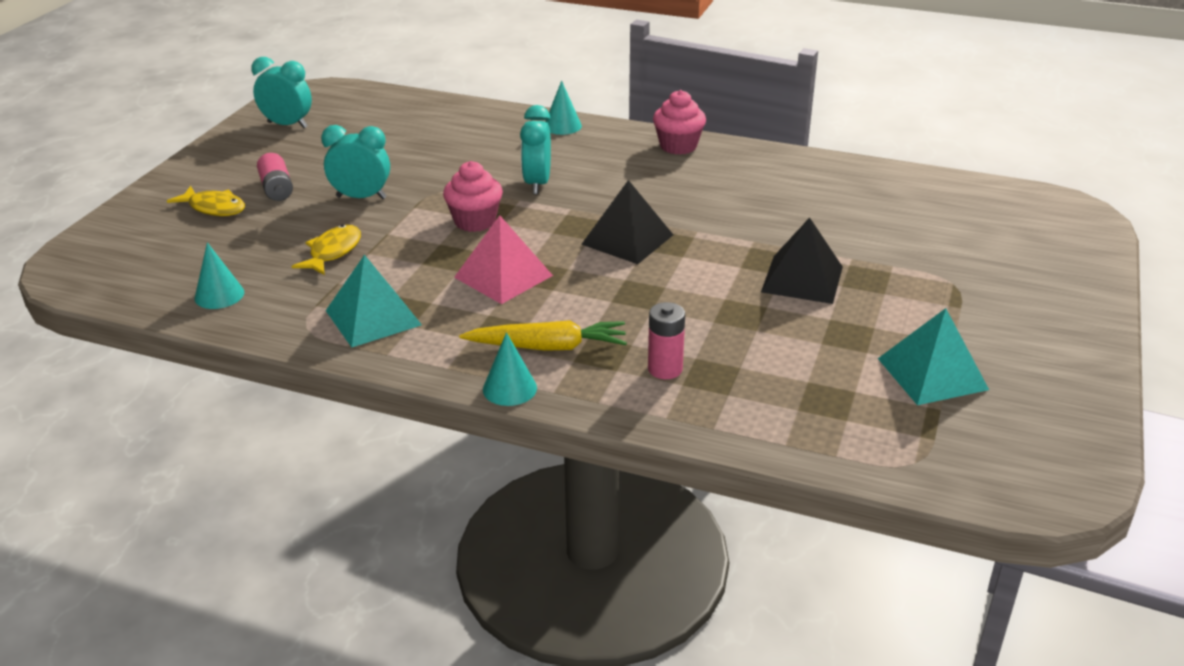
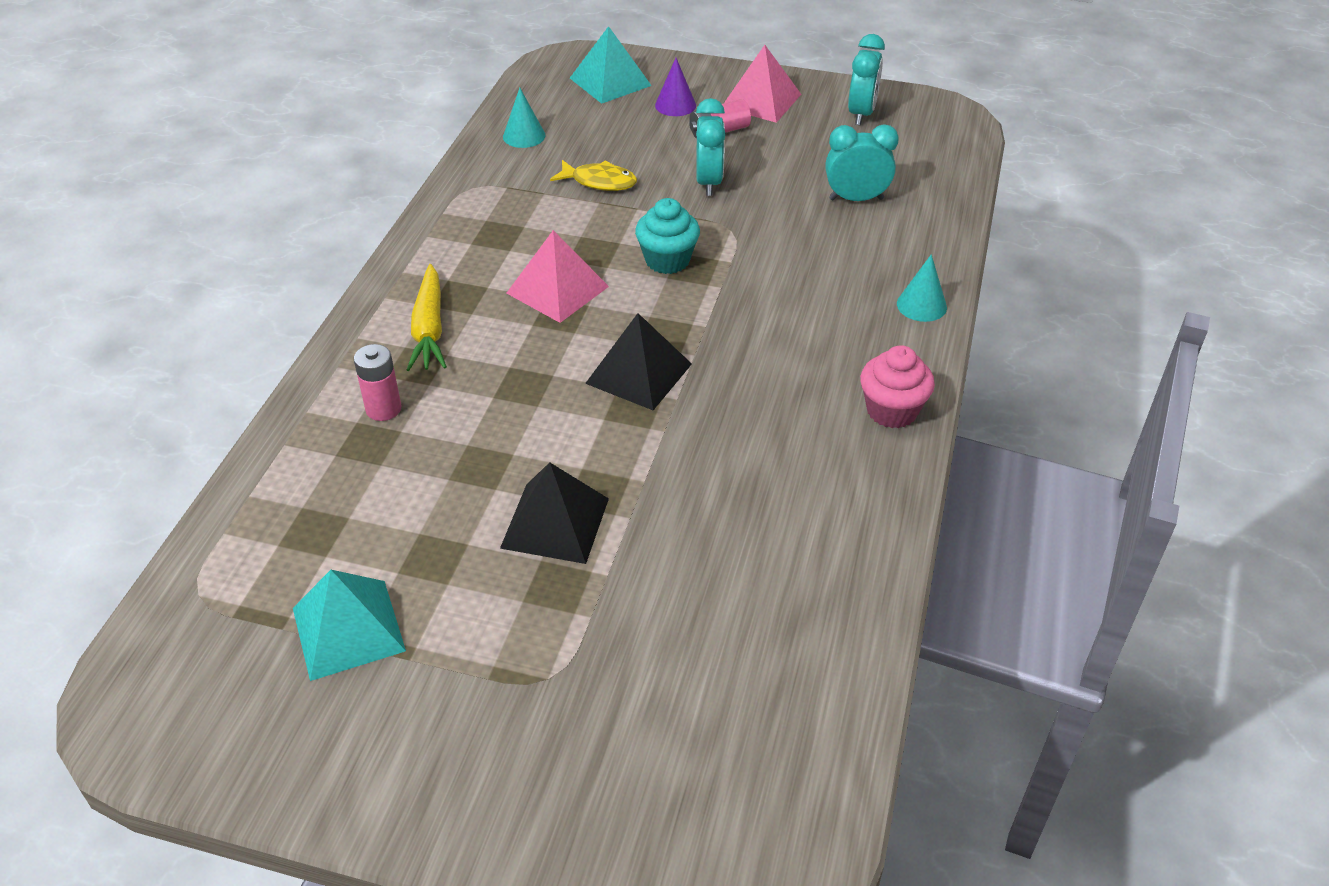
camera: 85 degrees right, 10 degrees up
(214, 208) = (675, 105): yellow fish -> purple cone
(235, 166) = (761, 100): none -> pink pyramid
(373, 317) = (485, 220): turquoise pyramid -> turquoise pyramid (610, 81)
(475, 221) = (667, 260): pink cupcake -> turquoise cupcake
(509, 388) = (366, 310): turquoise cone -> none
(537, 184) = (760, 296): turquoise clock -> turquoise clock (856, 199)

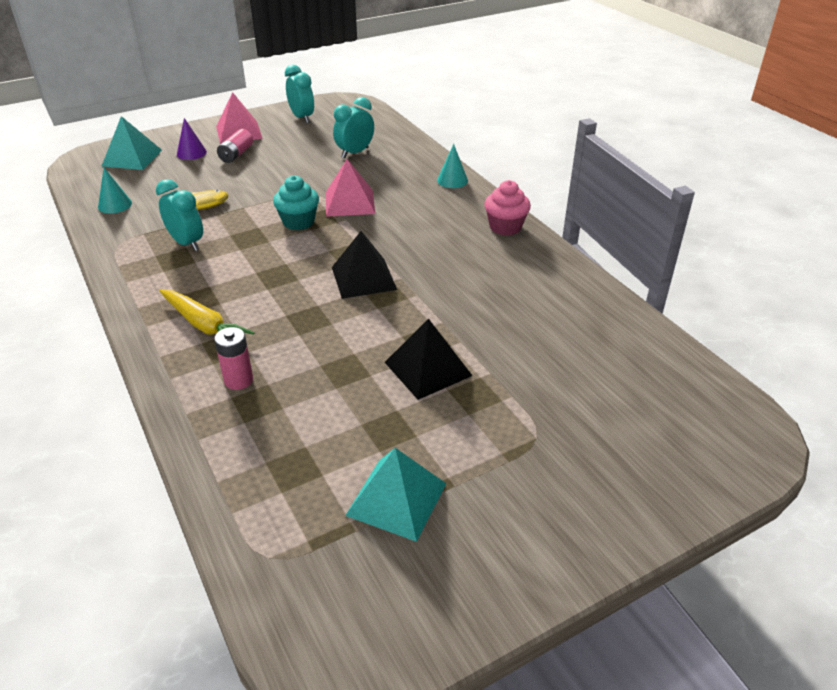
camera: 45 degrees left, 5 degrees down
(557, 289) = (256, 265): pink pyramid -> pink pyramid (350, 202)
(709, 182) = (266, 178): turquoise clock -> turquoise clock (187, 243)

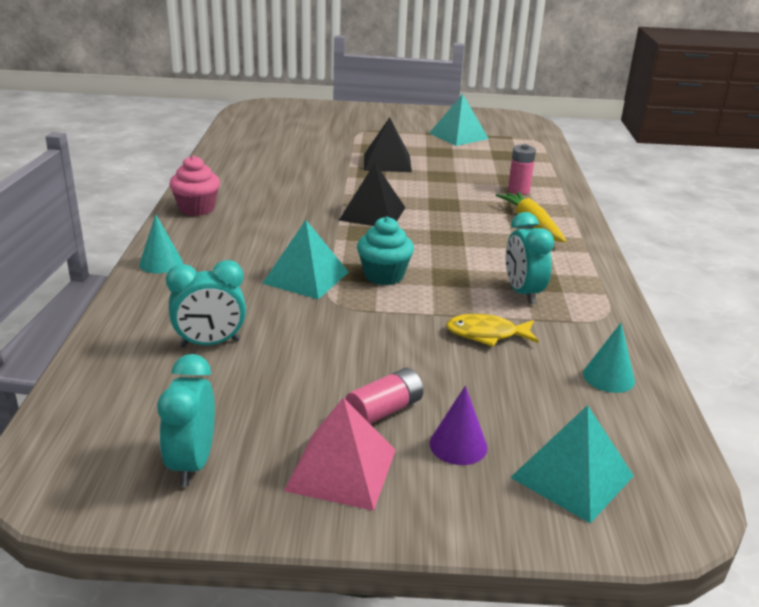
camera: 150 degrees left, 10 degrees down
(350, 202) = (306, 277): pink pyramid -> turquoise pyramid

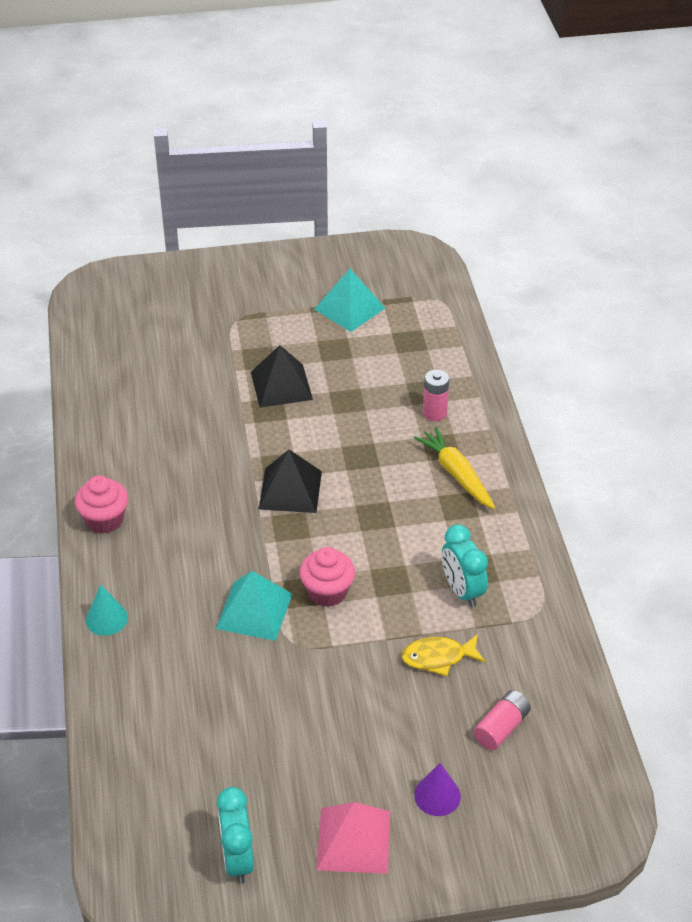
camera: 10 degrees left, 15 degrees up
(210, 343) = (199, 722): turquoise clock -> none
(384, 275) = (327, 592): turquoise cupcake -> pink cupcake
(384, 410) = (371, 770): pink battery -> pink battery (501, 727)
(572, 476) = (528, 809): turquoise pyramid -> none
(608, 377) = (548, 691): turquoise cone -> none

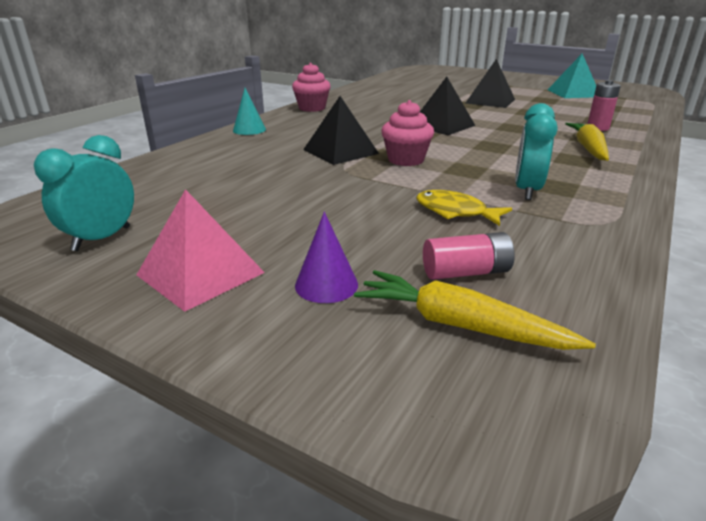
camera: 40 degrees right, 15 degrees down
(254, 611) = (340, 151): turquoise pyramid -> black pyramid
(534, 778) = (460, 325): none -> yellow carrot

